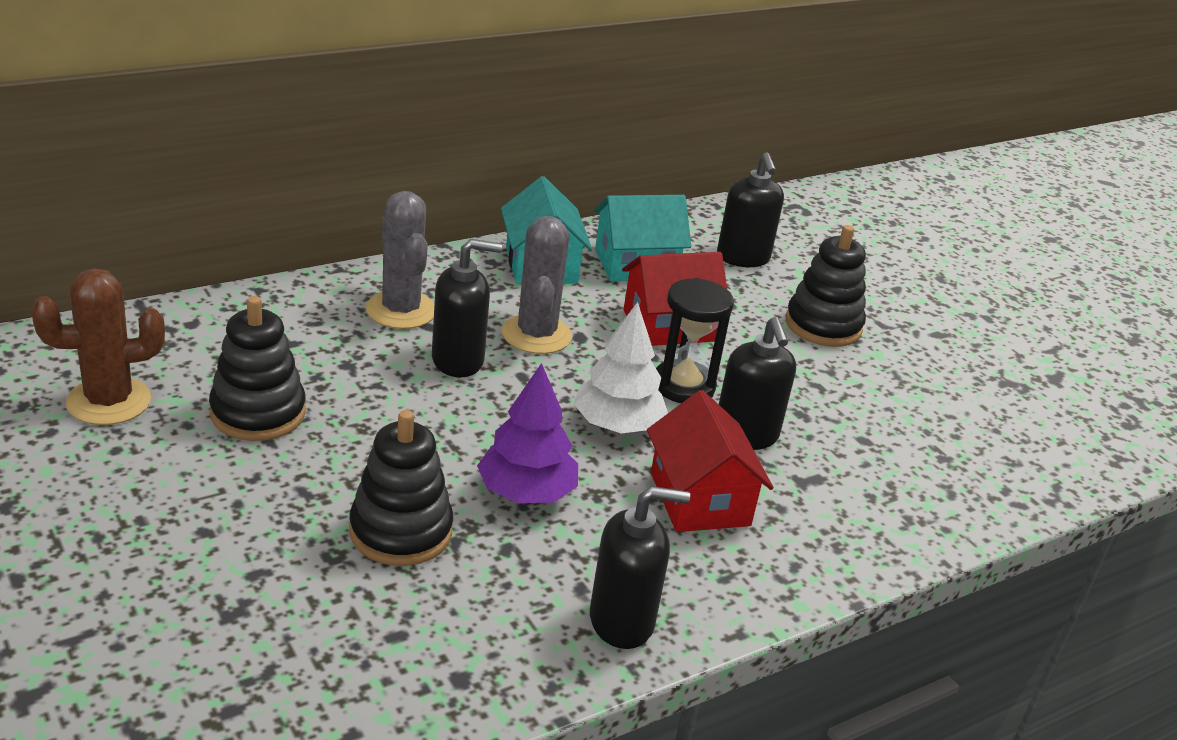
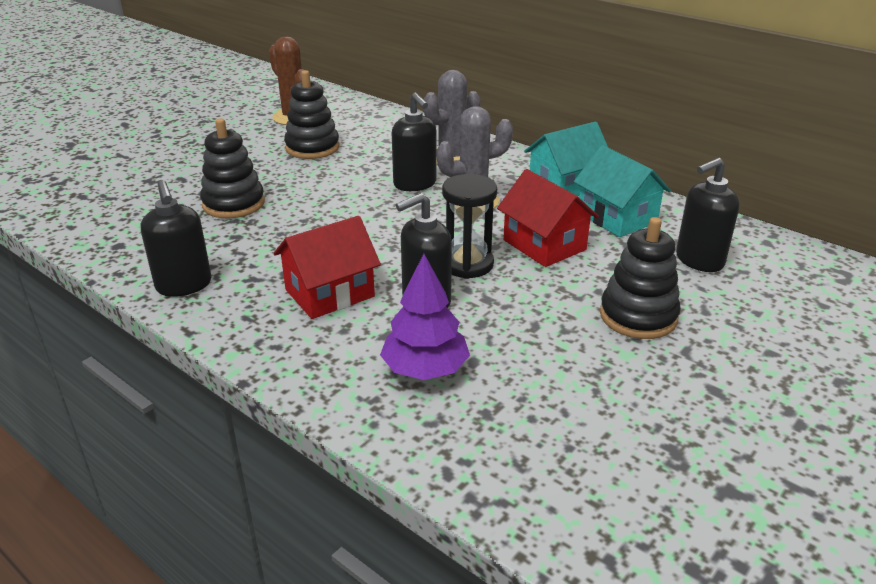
camera: 75 degrees right, 0 degrees up
(526, 492) = (294, 231): purple tree -> purple tree (425, 369)
(617, 425) = (392, 247): white tree -> none

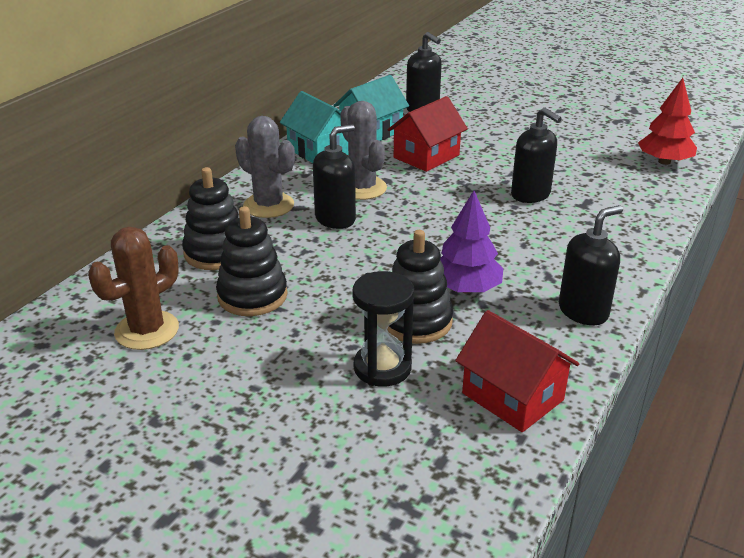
camera: 100 degrees left, 0 degrees up
(329, 293) = (546, 235): red house -> red house (512, 396)
(425, 369) = (608, 187): purple tree -> purple tree (466, 288)
(467, 264) = (471, 183): black hourglass -> black hourglass (382, 368)
(496, 458) = (664, 162): none -> red tree
(638, 316) = (502, 127): black stacking toy -> black stacking toy (216, 253)

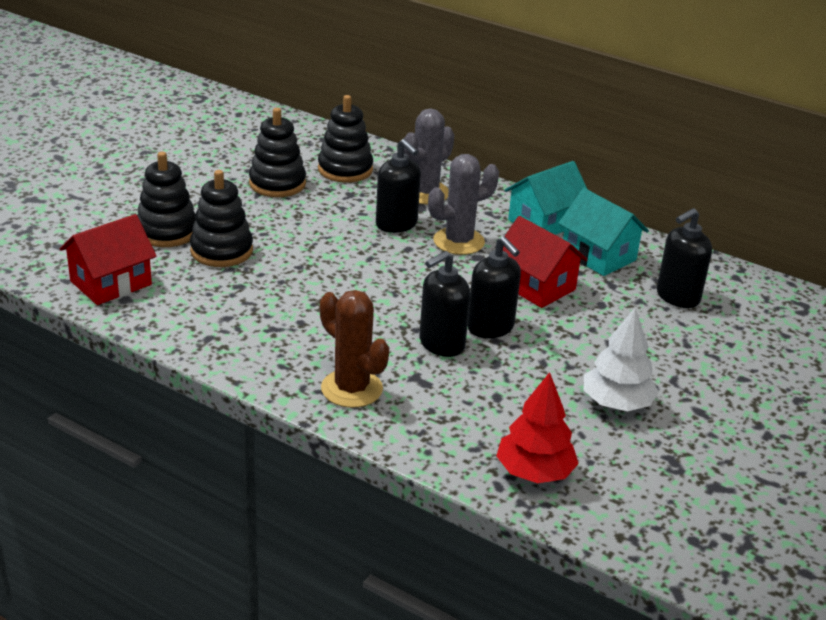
camera: 90 degrees right, 0 degrees up
(147, 330) = (243, 146): brown cactus -> brown cactus (351, 389)
(382, 368) = (167, 232): black hourglass -> black stacking toy
(466, 288) = (263, 280): purple tree -> none
(568, 133) = (616, 403): none -> white tree
(583, 311) = (210, 337): black soap dispenser -> black soap dispenser (490, 327)

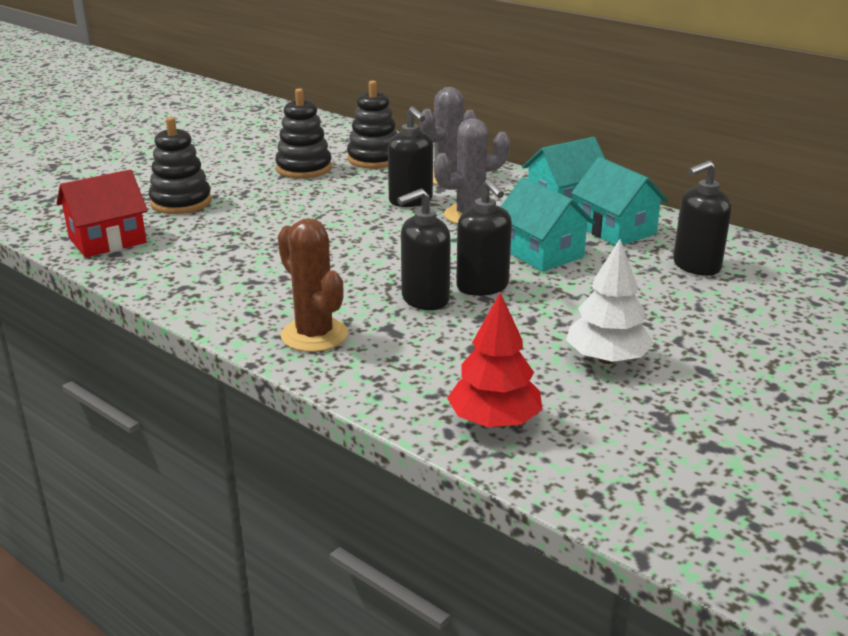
camera: 10 degrees right, 5 degrees down
(221, 251) = (227, 218): black stacking toy -> none
(536, 286) = (542, 253): red house -> turquoise house

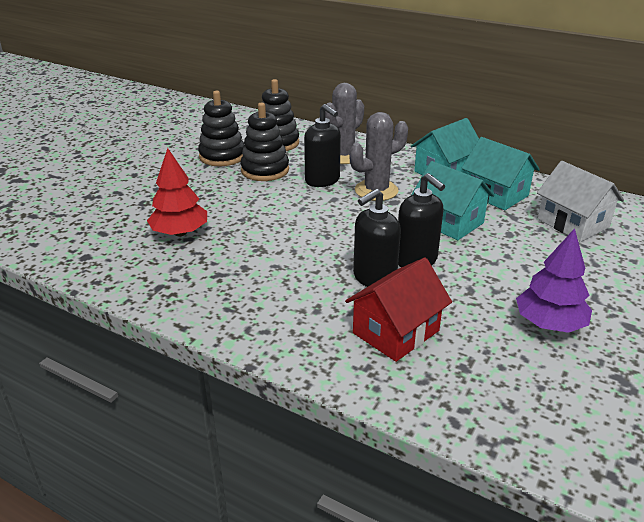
camera: 10 degrees left, 5 degrees up
(107, 240) = (74, 243): red house -> red house (396, 332)
(181, 202) = (128, 198): black stacking toy -> black stacking toy (265, 170)
(314, 335) = (295, 327): brown cactus -> none
(494, 421) = (488, 403): red tree -> red tree (180, 233)
(607, 359) = (549, 324): white tree -> purple tree
(696, 266) = (573, 223): black soap dispenser -> white house

